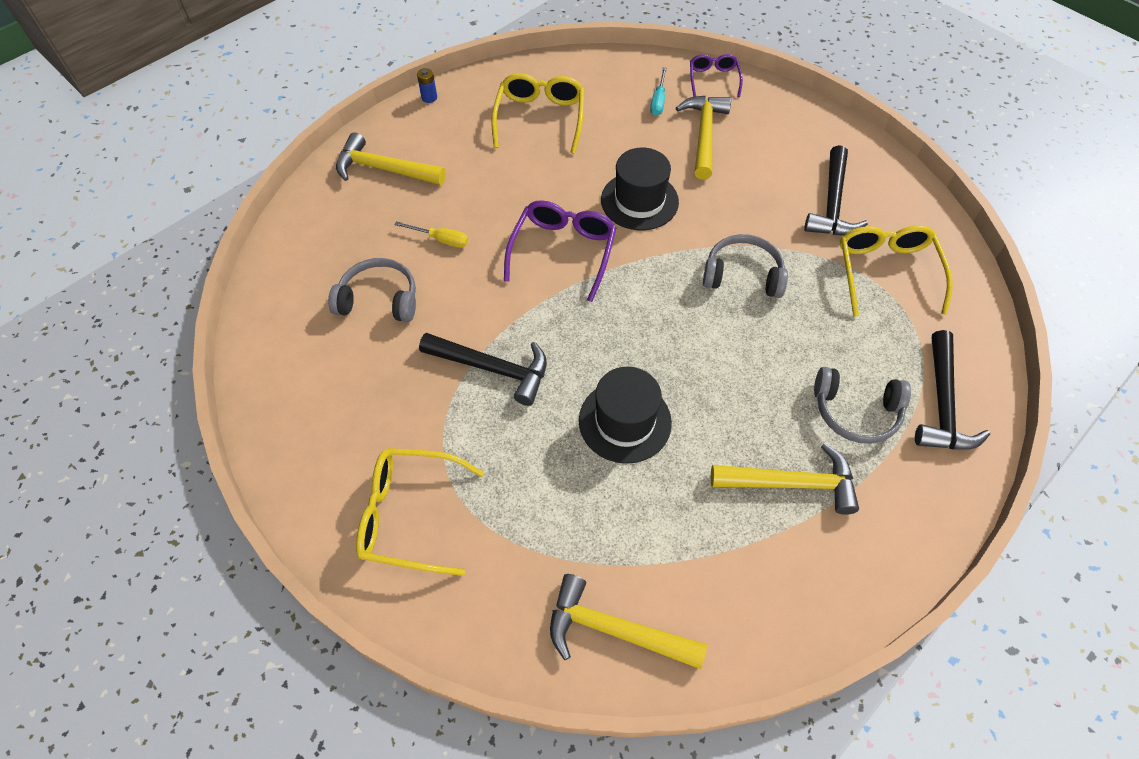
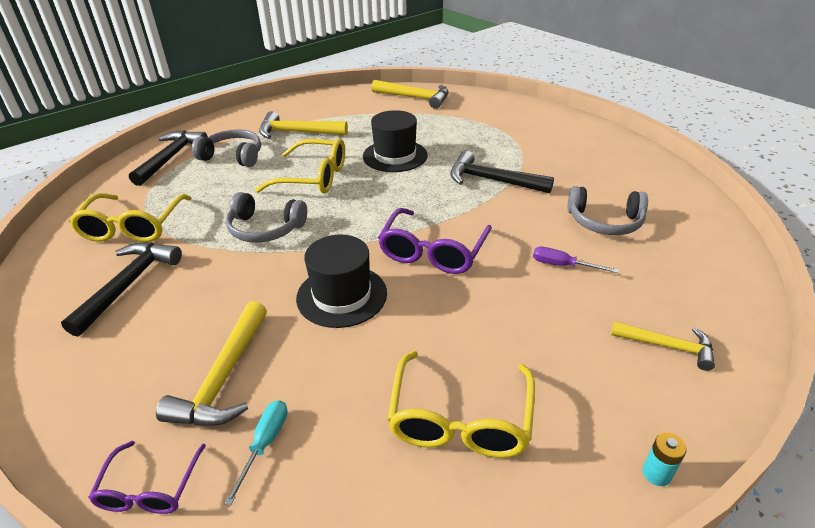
camera: 175 degrees left, 20 degrees down
(384, 169) = (668, 346): yellow hammer -> yellow hammer, size x0.65
(410, 515) = (533, 127): yellow glasses -> yellow glasses (313, 177)
(429, 97) = (656, 473): blue battery -> turquoise battery
(441, 240) = (563, 265): yellow screwdriver -> purple screwdriver

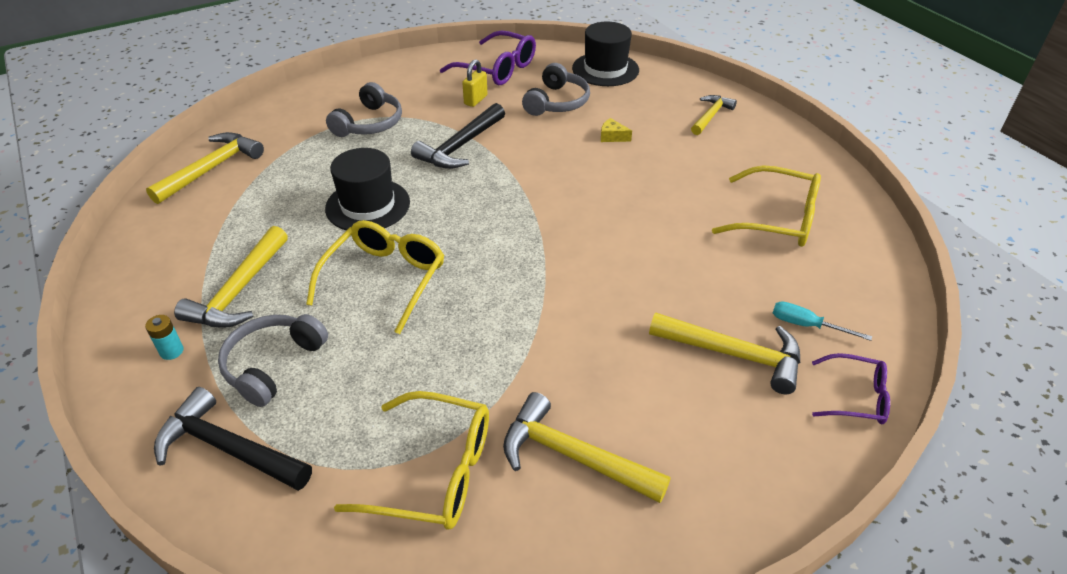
camera: 80 degrees left, 5 degrees up
(128, 284) = (572, 456): black hammer -> yellow hammer
(265, 229) = (490, 326): grey headphones -> grey headphones (369, 123)
(342, 295) = (628, 269): black hat -> black hat (605, 69)
(433, 251) = (573, 203): purple glasses -> purple glasses (497, 69)
(563, 265) = (612, 137): purple screwdriver -> yellow cheese
(572, 176) = (475, 100): none -> yellow padlock
(656, 473) = (815, 150): turquoise battery -> turquoise battery (171, 351)

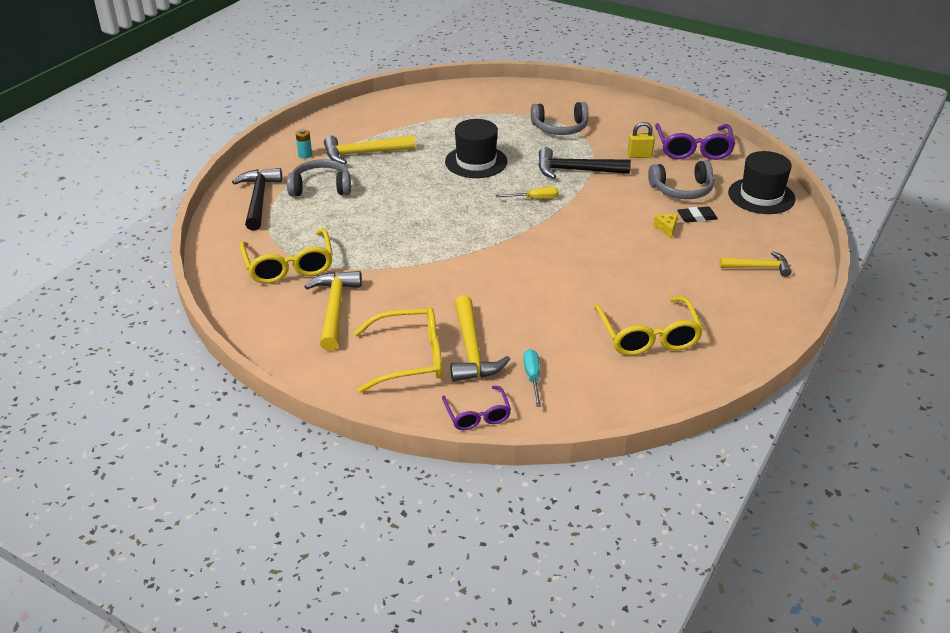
camera: 60 degrees right, 5 degrees down
(212, 168) = (453, 98): yellow hammer -> none
(385, 279) = (416, 194): yellow glasses -> yellow glasses (410, 358)
(485, 194) = (535, 199): none -> yellow screwdriver
(608, 113) = (696, 217): none -> black eraser

